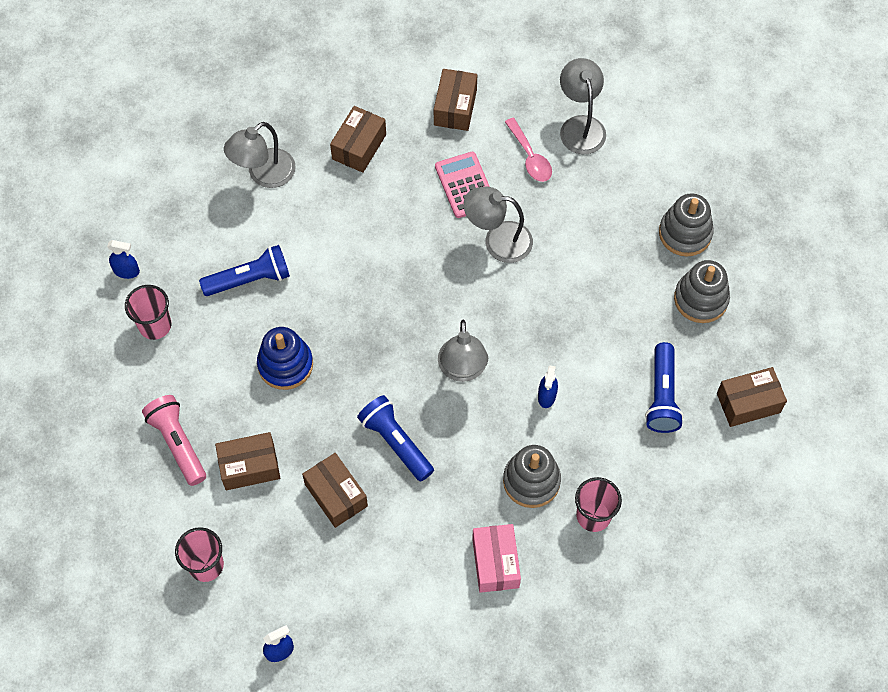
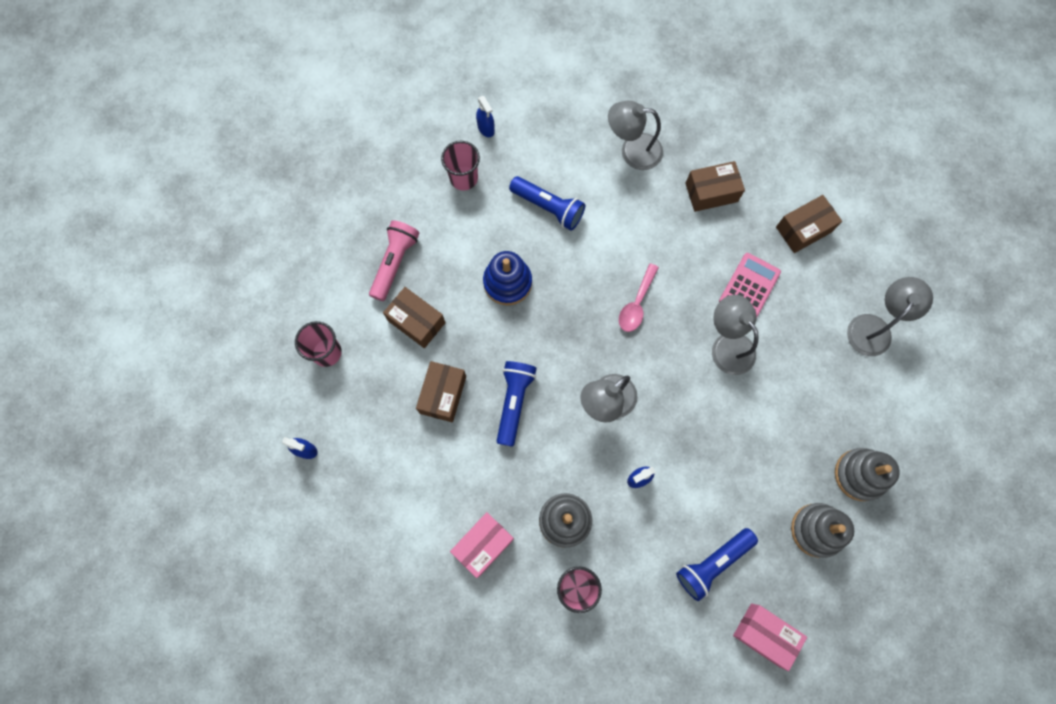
camera: 50 degrees right, 10 degrees up
(530, 157) = (814, 312): pink spoon -> pink spoon (636, 304)
(748, 403) = (764, 634): brown box -> pink box

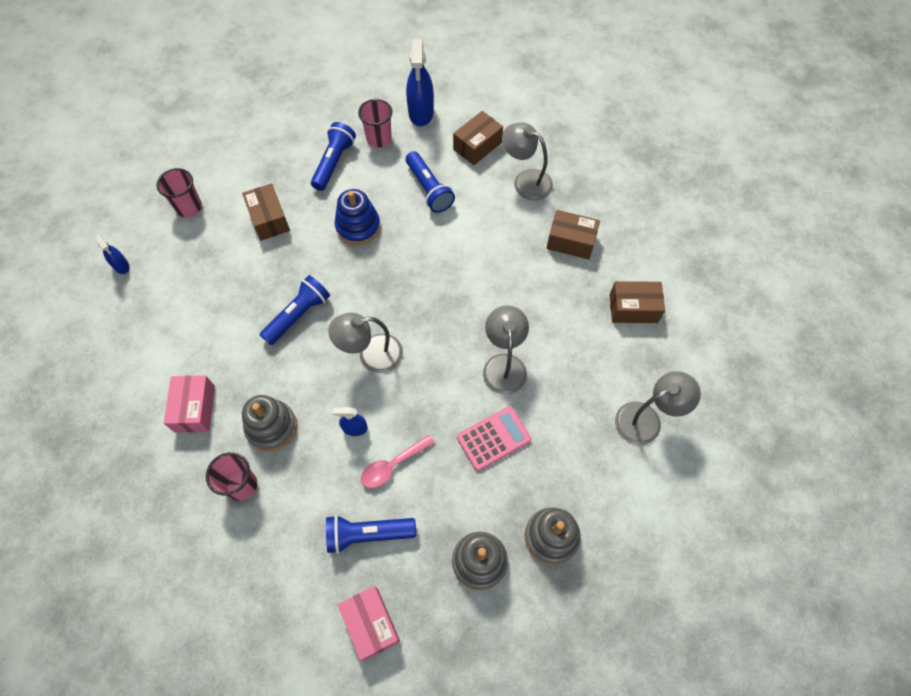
camera: 30 degrees right, 10 degrees down
(395, 263) = (284, 171): pink flashlight -> none
(438, 228) = (334, 163): none -> blue flashlight
(443, 394) = (249, 281): brown box -> brown box (477, 146)
(483, 545) = (195, 408): pink box -> pink box turned 75 degrees counterclockwise
(486, 128) = (421, 113): blue spray bottle -> blue spray bottle, size x1.91
(636, 304) = (449, 293): pink spoon -> pink spoon (392, 465)
(749, 287) = (554, 329): pink calculator -> pink calculator (493, 438)

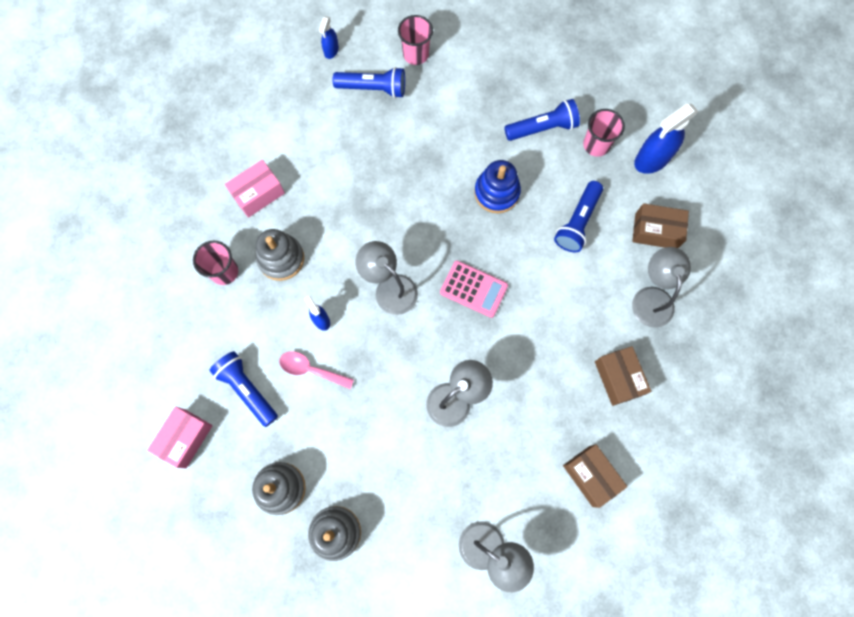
camera: 55 degrees right, 10 degrees up
(269, 219) = (450, 120): brown box -> none
(298, 315) = (383, 208): blue flashlight -> blue flashlight (373, 88)
(493, 438) = (386, 433): pink calculator -> pink calculator (473, 289)

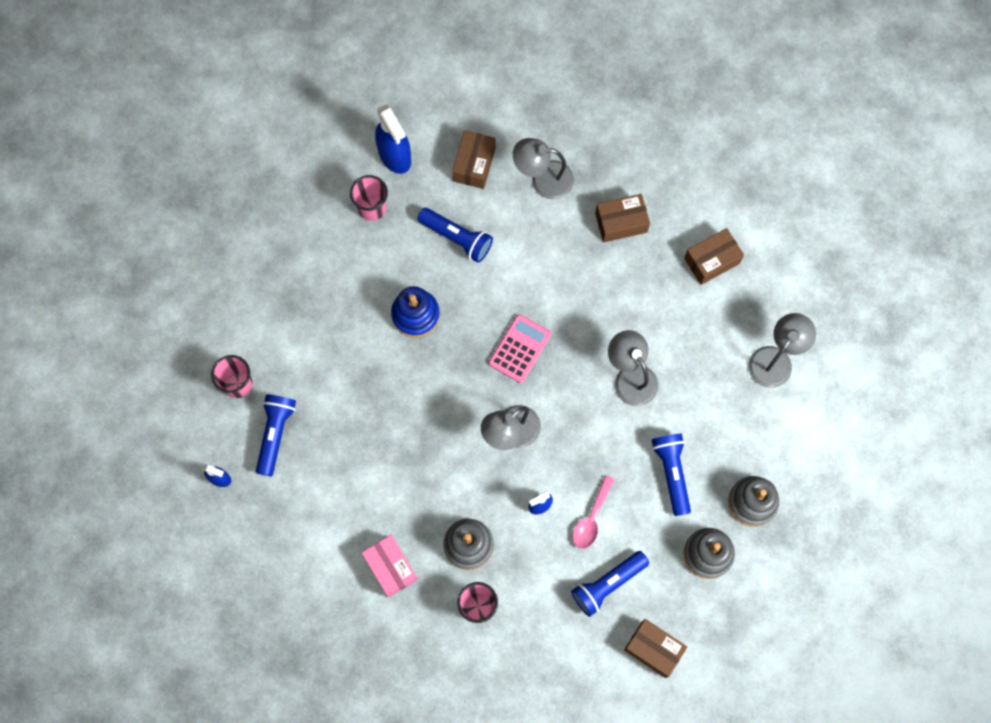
camera: 85 degrees left, 0 degrees up
(185, 438) = (653, 649): pink box -> brown box
(542, 128) = (346, 259): blue flashlight -> blue flashlight (672, 473)

